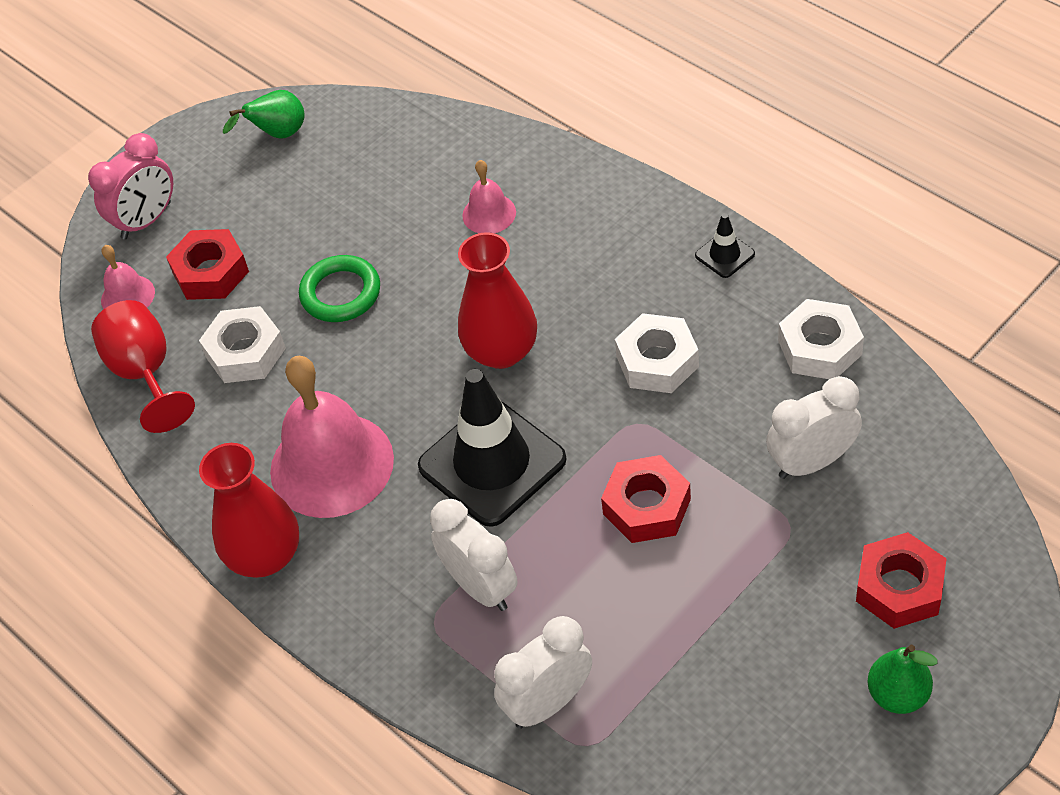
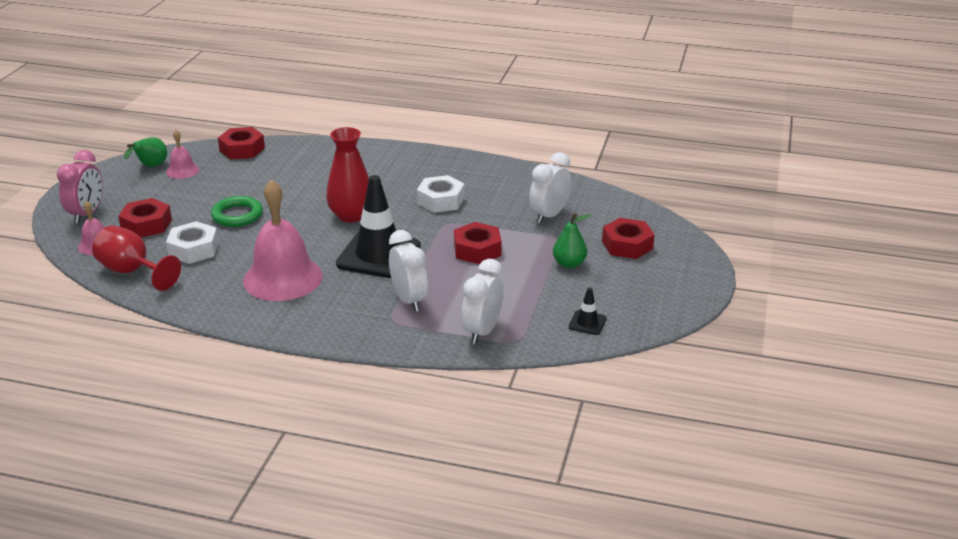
camera: 35 degrees left, 20 degrees down
(265, 556) = (268, 322): red vase -> none
(424, 131) = (242, 149): none -> red nut
(480, 587) = (409, 300): white clock -> white clock turned 45 degrees clockwise
(489, 213) = (304, 170): pink bell -> pink bell (182, 171)
(724, 255) = (446, 159): black traffic cone -> black traffic cone (587, 323)
(820, 348) = (520, 178): white nut -> none
(898, 695) = (657, 279): green pear -> green pear (569, 264)

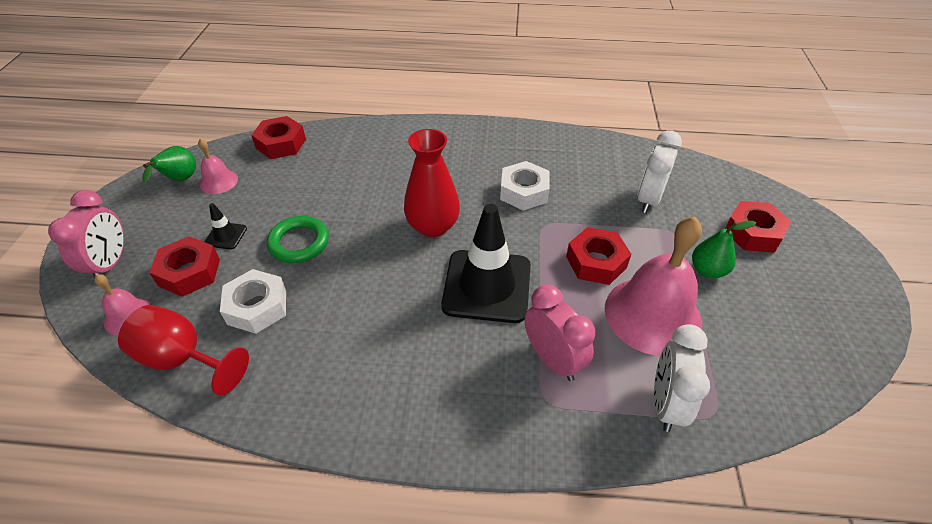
camera: 10 degrees left, 15 degrees up
(283, 278) = (383, 342): pink bell -> pink bell (652, 315)
(409, 300) = (552, 360): white clock -> pink clock
(587, 323) = (780, 367): black traffic cone -> black traffic cone (226, 236)

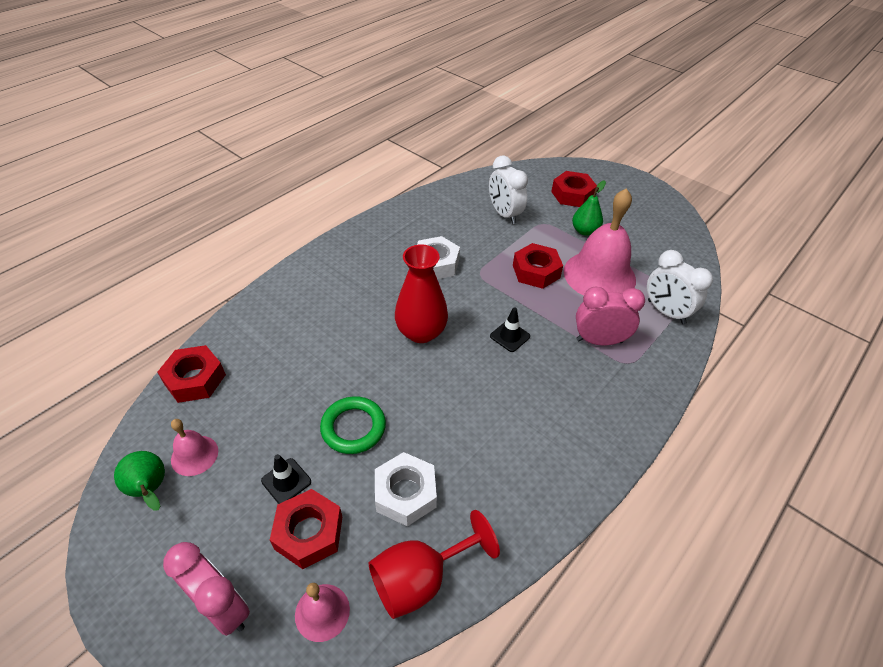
camera: 55 degrees left, 0 degrees up
(487, 286) = (510, 336): black traffic cone -> black traffic cone, size x0.43

